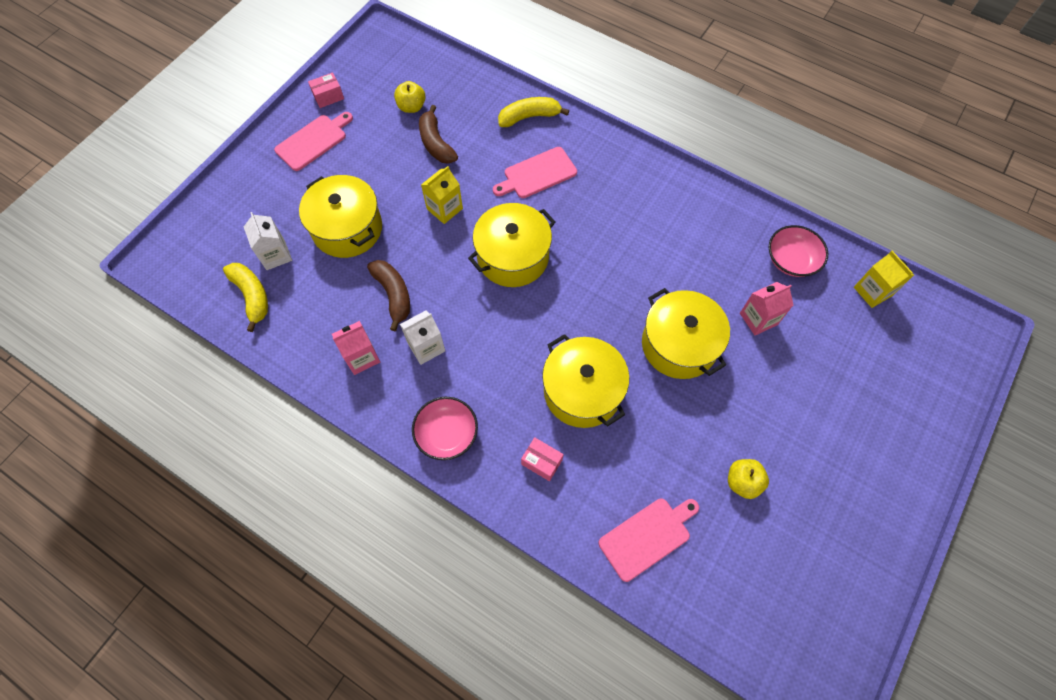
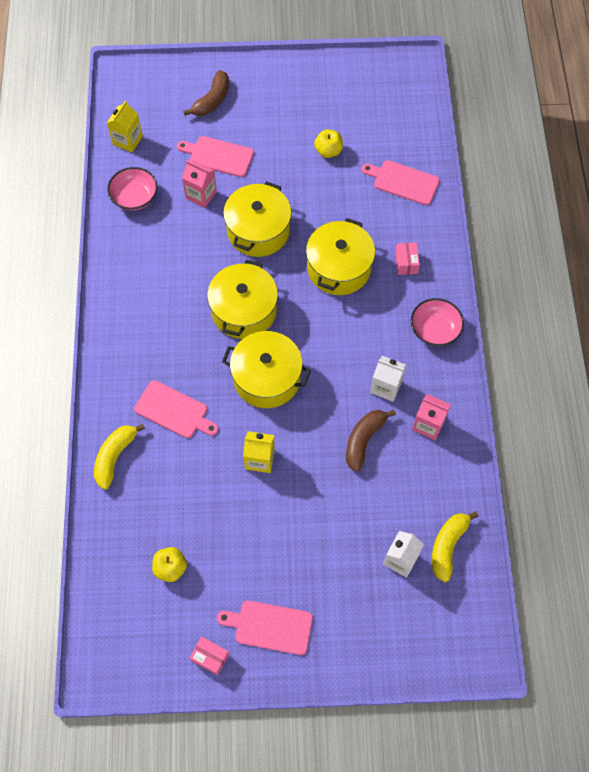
camera: 125 degrees left, 0 degrees up
(347, 228) = (334, 521): yellow pot -> yellow pot (244, 310)
(436, 143) = (197, 515): brown banana -> brown banana (212, 100)
(529, 117) = (115, 457): yellow banana -> yellow banana turned 75 degrees clockwise
(802, 363) = (218, 156): none -> pink cutting board

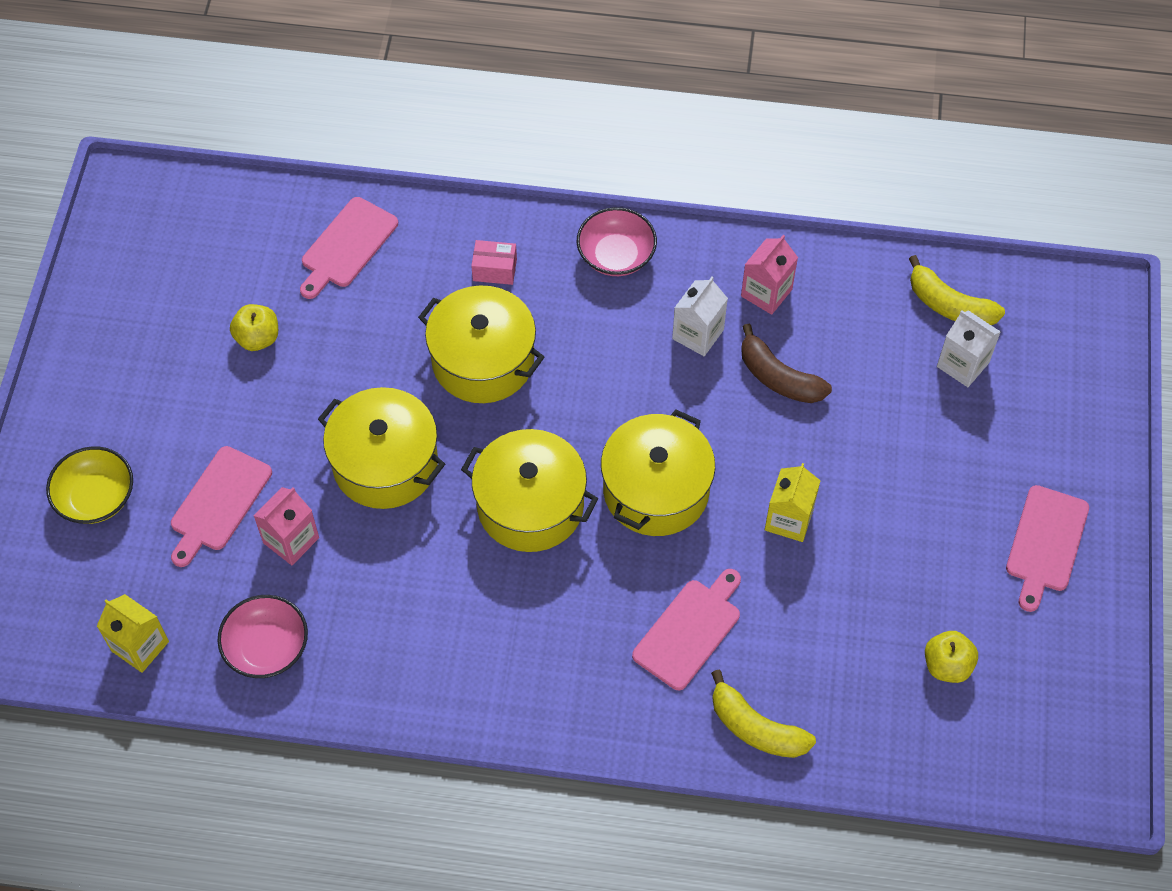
camera: 80 degrees left, 5 degrees down
(210, 657) = (1084, 627): pink box -> none
(212, 100) = (96, 497): brown banana -> yellow bowl

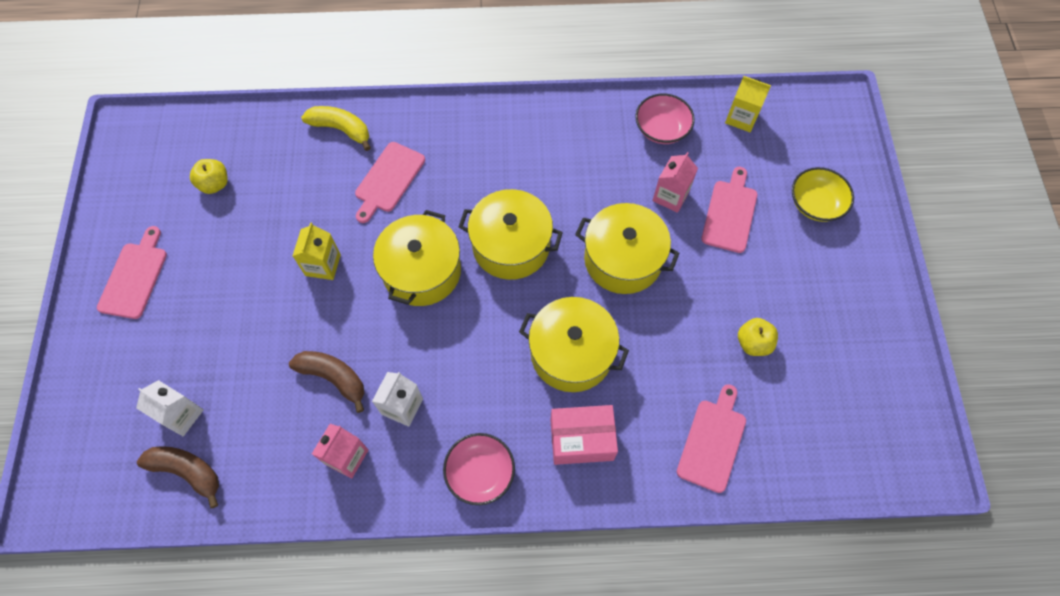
camera: 170 degrees right, 5 degrees up
(494, 270) = (581, 439): pink box -> pink box, size x1.71
(949, 305) = (187, 471): yellow banana -> brown banana

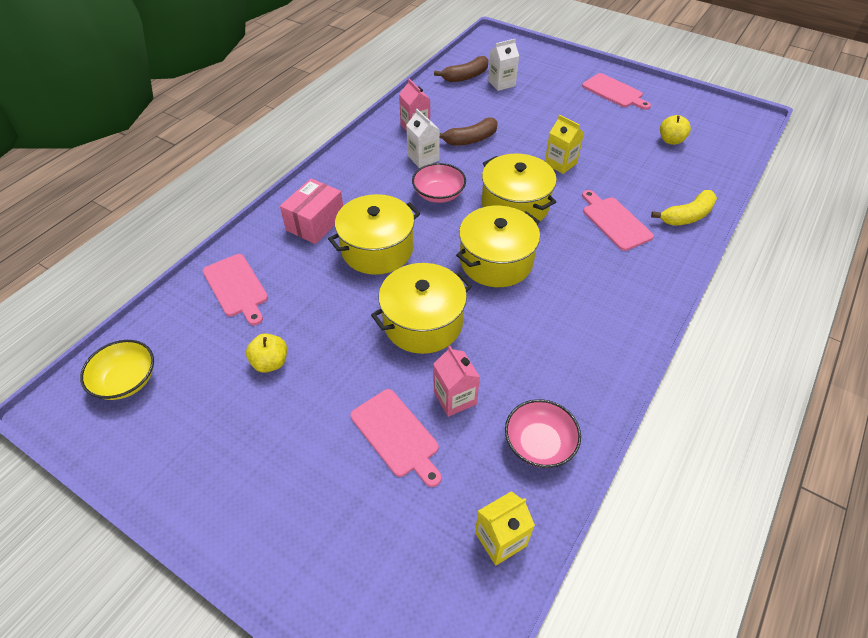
camera: 125 degrees right, 15 degrees down
(480, 473) = (347, 171): pink bowl -> pink bowl (438, 194)
(815, 204) = (338, 528): yellow bowl -> yellow bowl (126, 380)

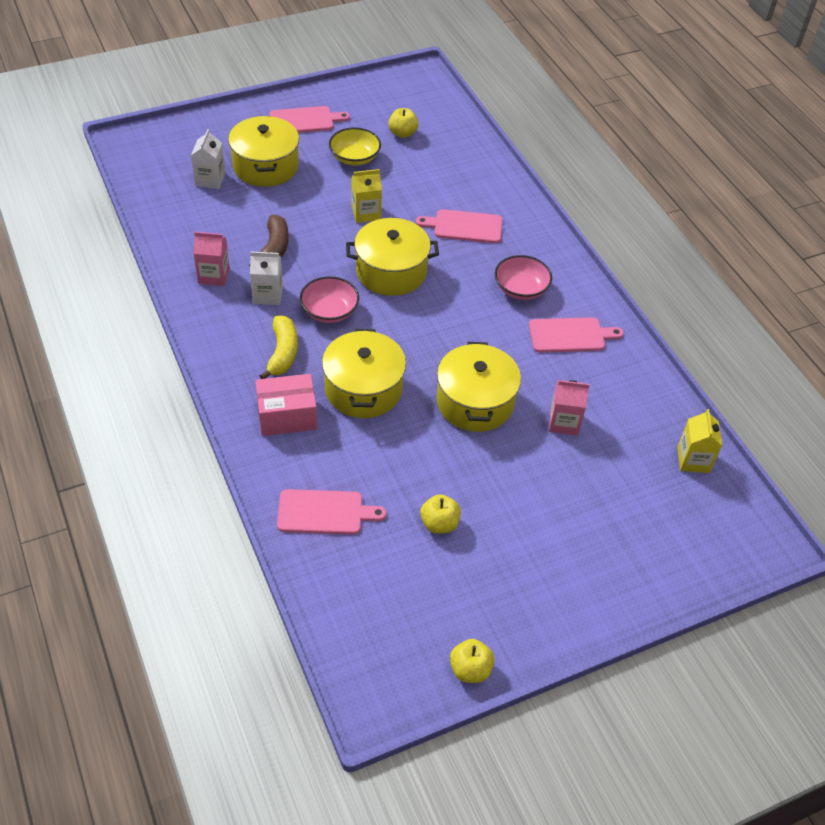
camera: 60 degrees left, 0 degrees up
(123, 460) = (470, 669): none -> yellow apple
(126, 380) = (378, 640): yellow bowl -> yellow bowl (354, 157)
(315, 223) = (287, 416): pink box -> pink box turned 75 degrees counterclockwise
(397, 435) = (573, 474): pink cutting board -> pink cutting board (570, 335)
(465, 76) = (170, 196): brown banana -> none
(496, 261) = (446, 321): yellow pot -> yellow pot (266, 166)
(539, 443) = (636, 397): pink bowl -> pink bowl (521, 289)
(687, 216) = (494, 185): yellow banana -> yellow banana (282, 353)

